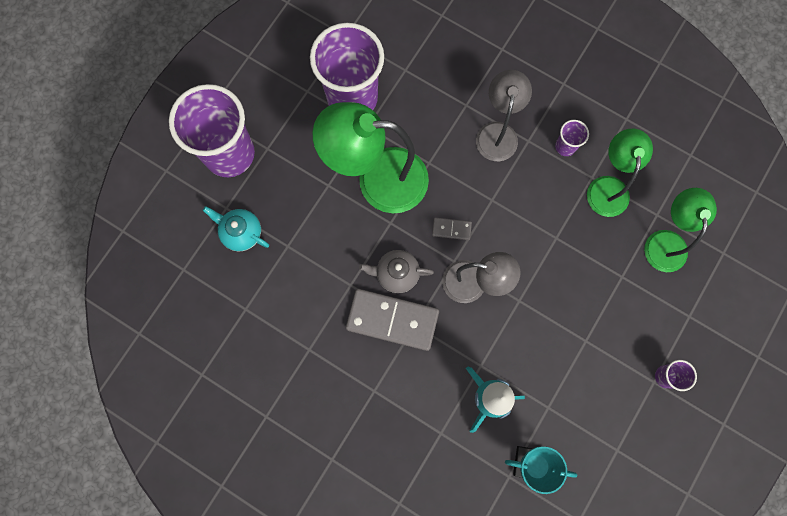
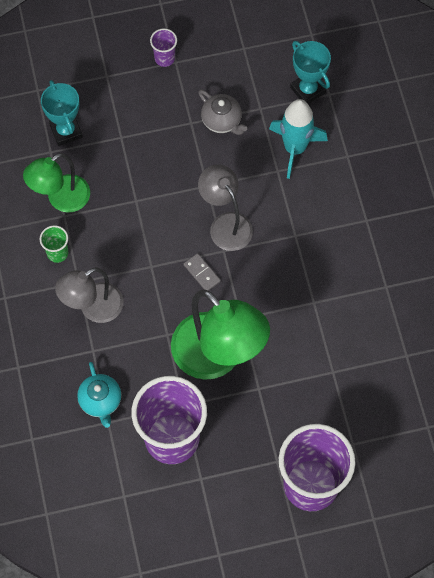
camera: 135 degrees left, 10 degrees down
(241, 233) = (358, 413): turquoise teapot -> turquoise teapot (100, 401)
(392, 320) = (308, 252): grey domino -> none
(396, 274) = (273, 279): grey teapot -> grey teapot (222, 121)
(565, 146) = (57, 253): purple cup -> green cup
(665, 241) = (66, 131): green lamp -> turquoise trophy

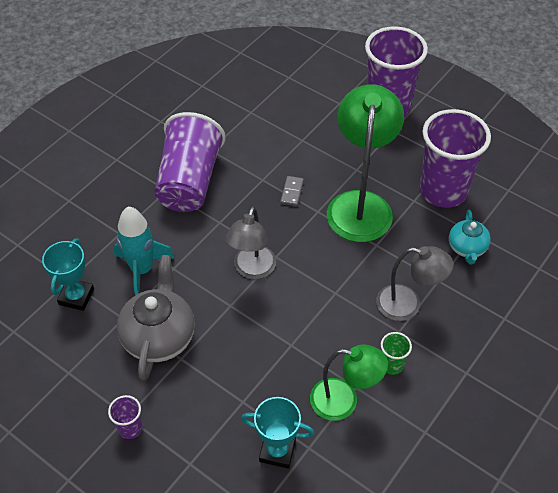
camera: 130 degrees left, 15 degrees down
(66, 131) = (277, 451): turquoise trophy -> turquoise trophy turned 75 degrees clockwise
(100, 401) = (467, 248): turquoise teapot -> turquoise teapot turned 150 degrees clockwise
(202, 273) = (307, 257): grey domino -> grey domino (292, 192)
(222, 121) = (159, 337): grey teapot -> grey teapot, size x1.71
(360, 244) = (189, 181): none -> purple cup

